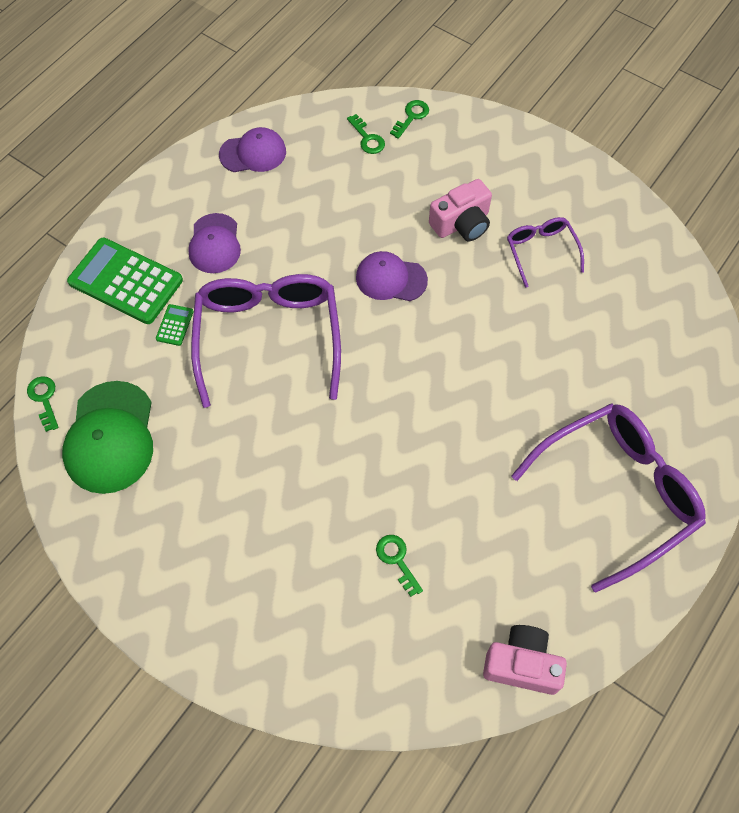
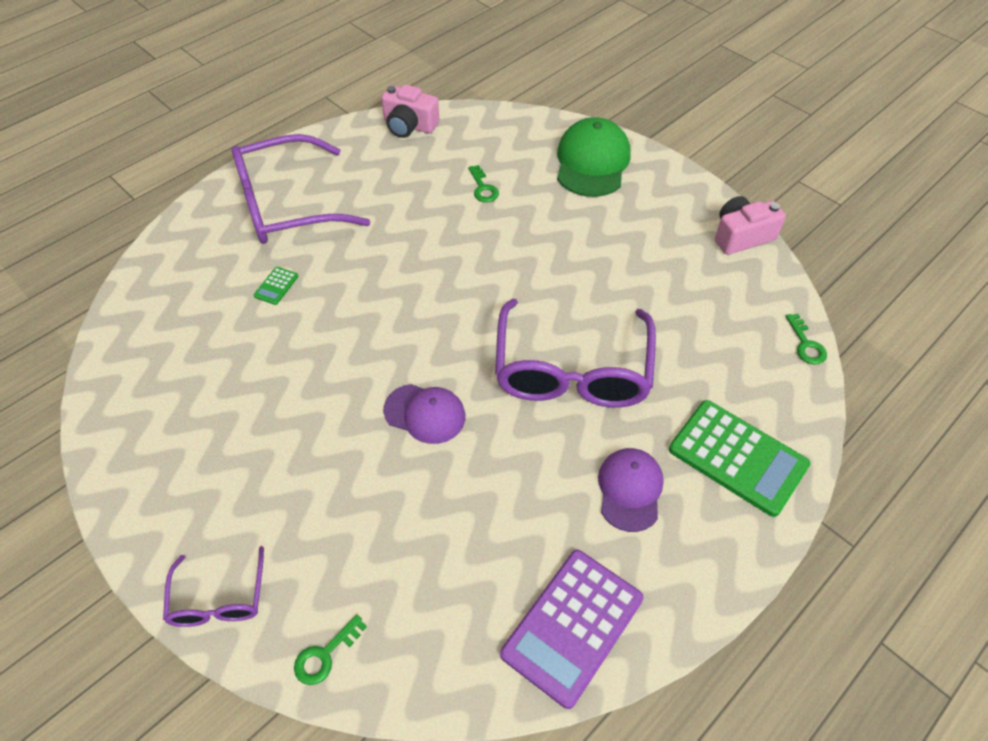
camera: 170 degrees left, 10 degrees down
(110, 437) = (732, 302): green cap -> green cap (592, 162)
(174, 325) = (675, 398): green calculator -> green calculator (276, 286)
(253, 153) = (572, 626): purple cap -> purple calculator
(367, 138) = (401, 624): green key -> none
(462, 223) = (319, 469): pink camera -> pink camera (741, 236)
(541, 252) = (242, 419): purple glasses -> purple glasses (219, 598)

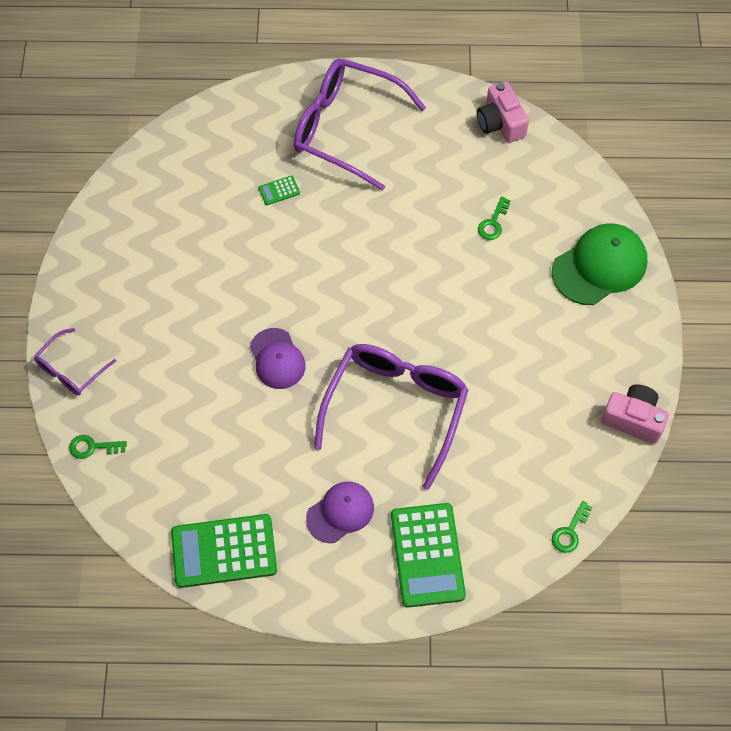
camera: 45 degrees right, 10 degrees up
(572, 369) = (395, 410): purple glasses -> purple glasses turned 150 degrees clockwise
(572, 626) = (224, 551): purple calculator -> green calculator

